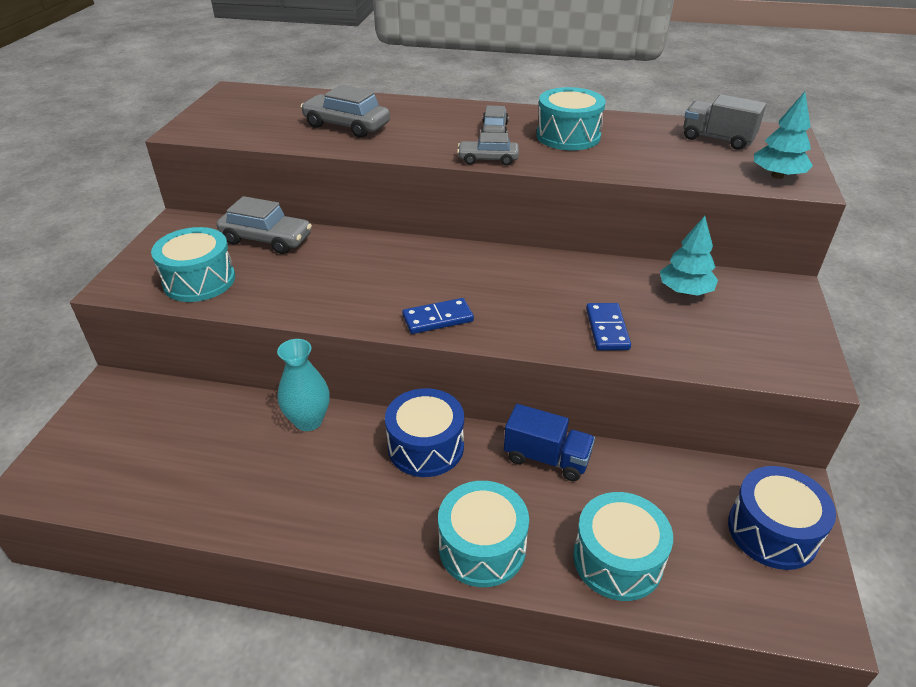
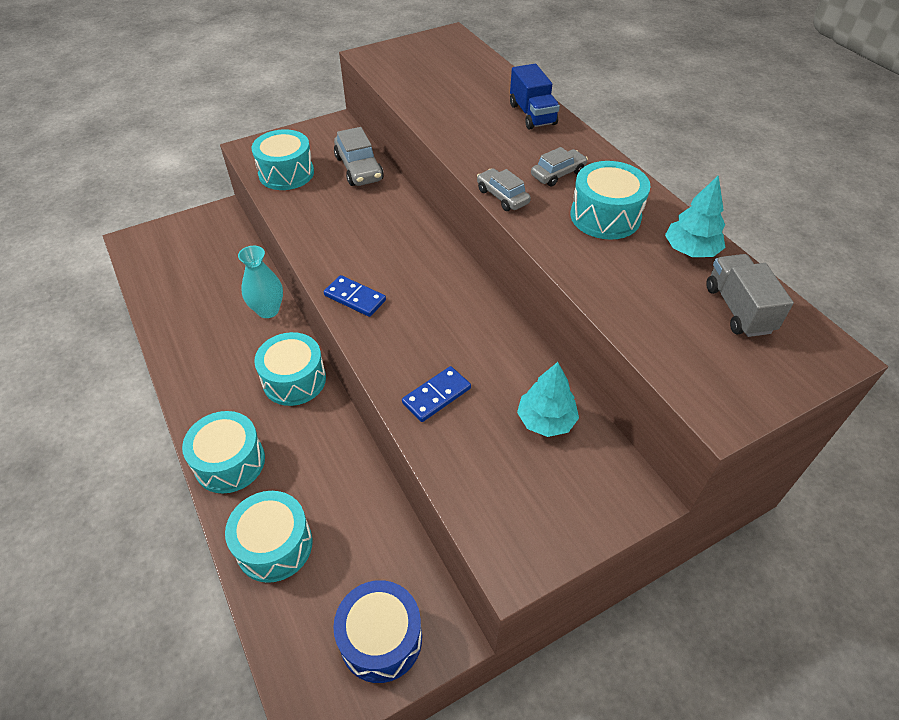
camera: 50 degrees right, 10 degrees up
(346, 126) = (465, 107): grey car -> none
(426, 447) = (294, 380): blue drum -> turquoise drum
(547, 458) = (339, 451): blue truck -> blue truck (532, 114)
(777, 176) = (713, 383): turquoise tree -> turquoise tree (690, 250)

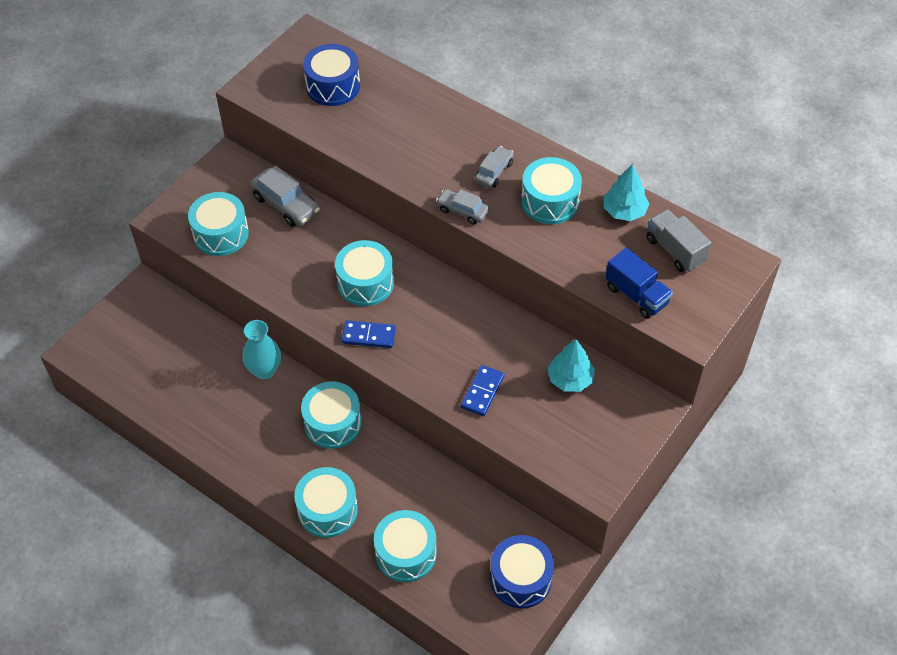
camera: 25 degrees left, 5 degrees up
(385, 251) = (365, 283): none -> turquoise drum
(444, 71) = (333, 86): none -> blue drum
(532, 114) = (440, 113): blue truck -> blue truck (636, 295)

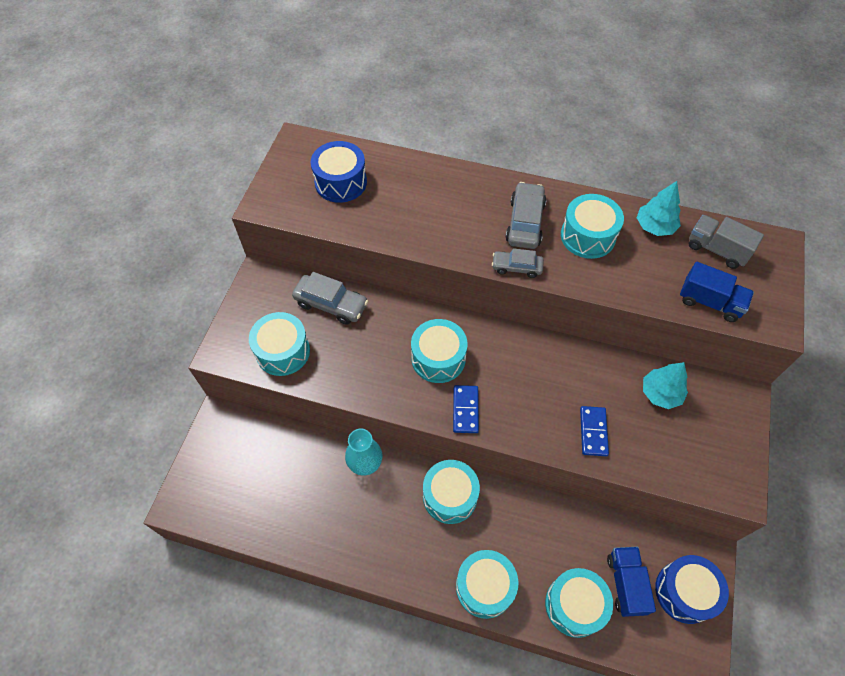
camera: 20 degrees left, 5 degrees up
(368, 336) = (465, 410): blue domino -> blue domino turned 75 degrees counterclockwise
(465, 552) = (625, 584): none -> blue truck
(494, 172) = (525, 223): grey car -> grey car, size x1.58

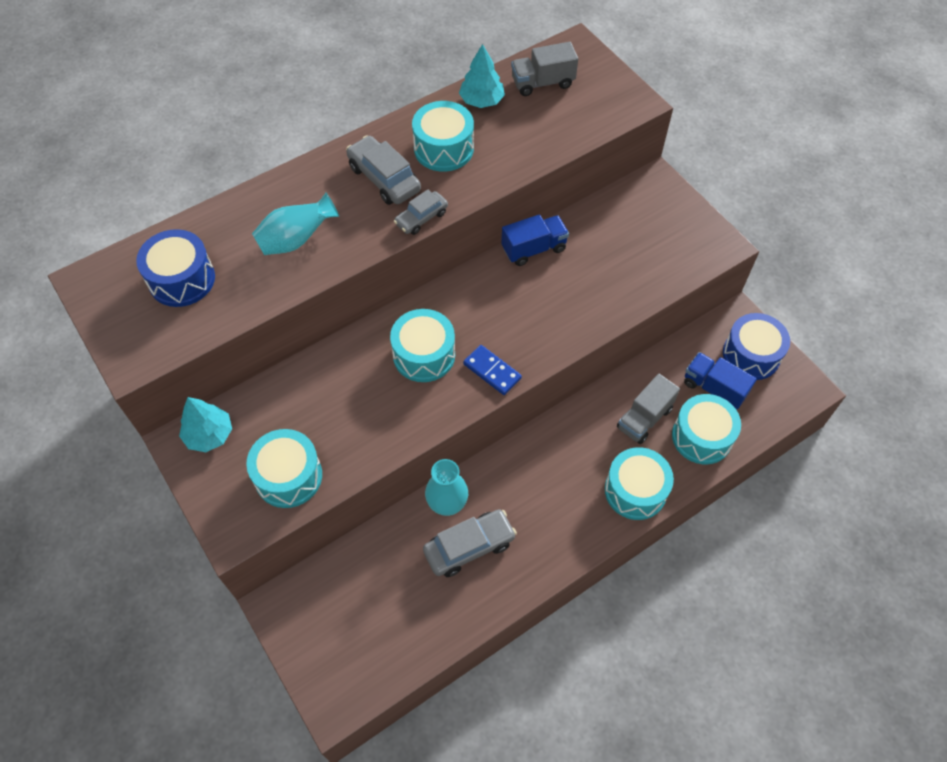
camera: 50 degrees left, 0 degrees up
(331, 304) = (280, 399): grey car -> grey car (469, 547)
(427, 214) = (296, 240): none -> turquoise vase
(450, 496) = (537, 458): turquoise drum -> none
(550, 548) = (644, 418): none -> grey truck
(593, 432) = (595, 297): blue domino -> none
(660, 393) = (605, 228): turquoise tree -> turquoise tree (209, 435)
(709, 302) = (581, 124): blue truck -> blue truck (534, 249)

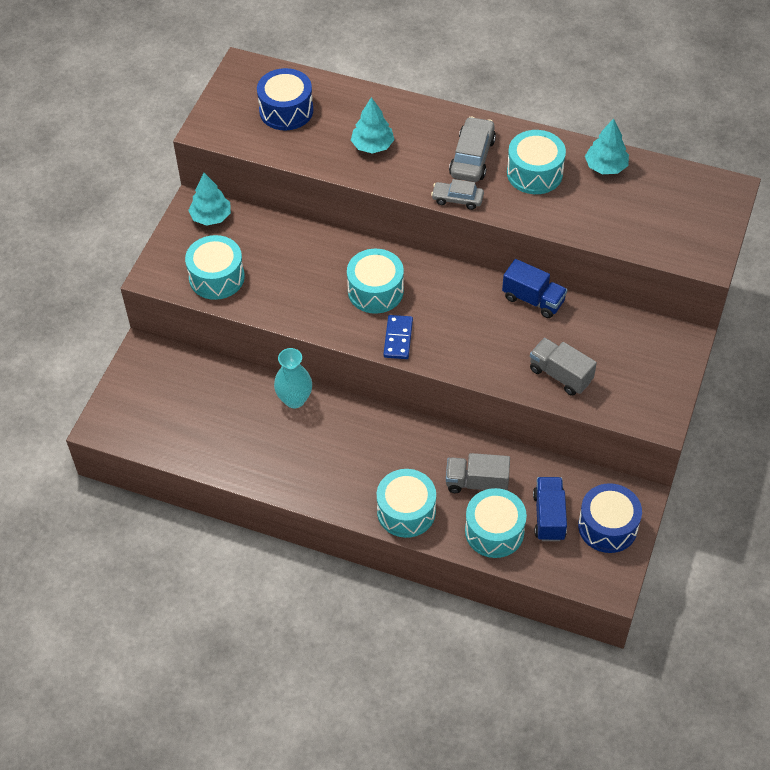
camera: 55 degrees right, 5 degrees down
(296, 240) = (372, 145): turquoise vase -> turquoise tree
(469, 547) = (273, 432): grey car -> none
(542, 83) = (664, 191): grey truck -> grey truck (560, 375)

